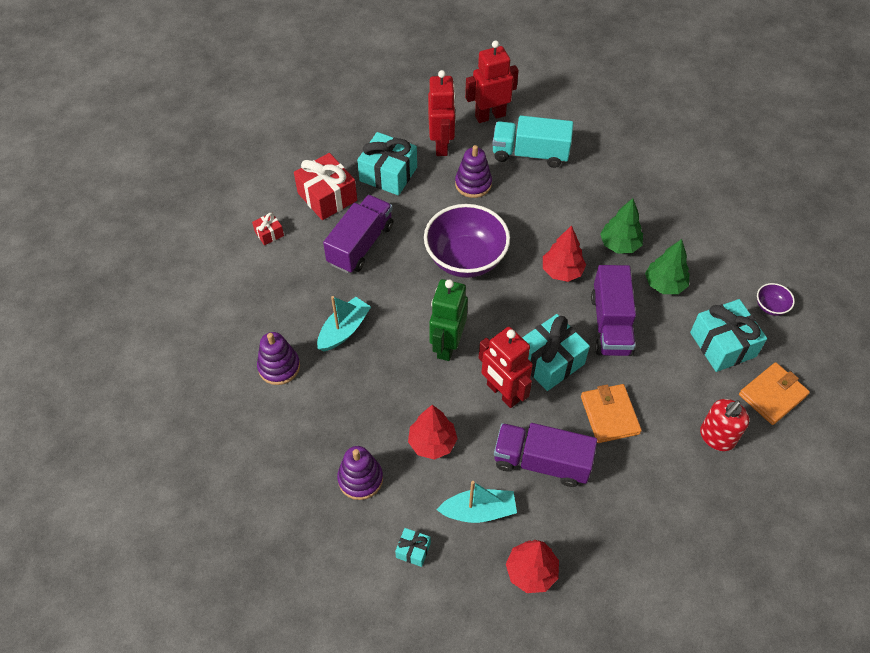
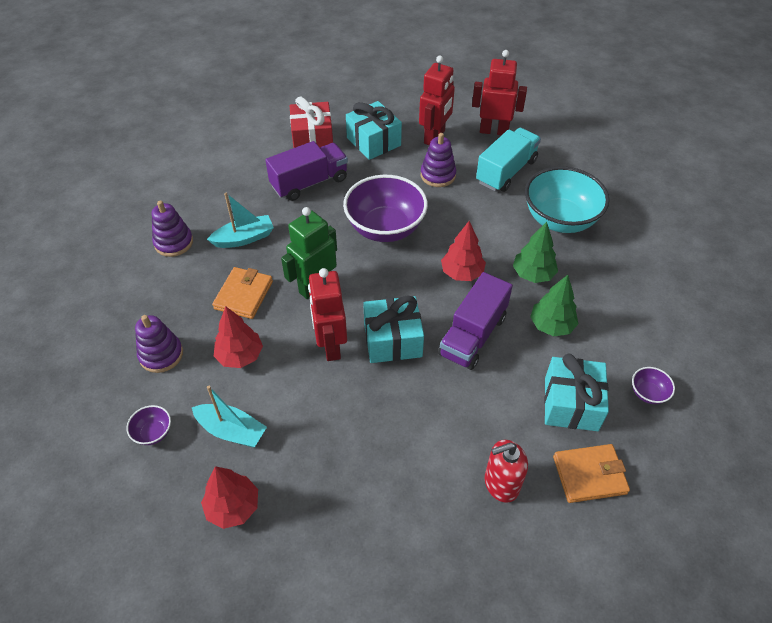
camera: 30 degrees right, 5 degrees down
(269, 233) = (248, 147): red gift -> none
(413, 550) = (153, 433): turquoise gift -> purple bowl
(530, 154) = (506, 171): turquoise truck -> turquoise truck turned 90 degrees clockwise
(541, 462) = (318, 419): purple truck -> none
(606, 182) = (560, 219): none -> turquoise bowl
(609, 415) = (411, 411): orange wallet -> orange wallet (243, 295)

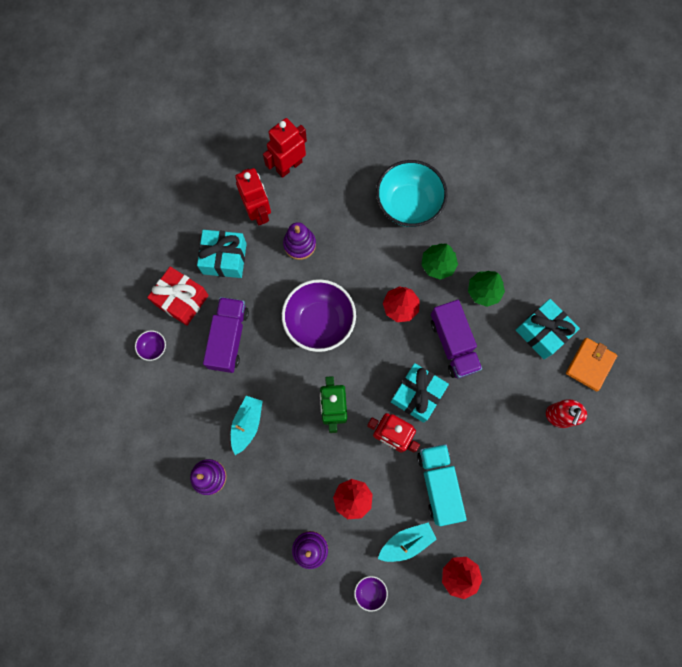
camera: 50 degrees left, 25 degrees up
(243, 295) = (301, 461): orange wallet -> none
(506, 171) = (336, 196): turquoise truck -> turquoise truck (438, 484)
(648, 393) = (569, 284): purple bowl -> purple bowl (153, 348)

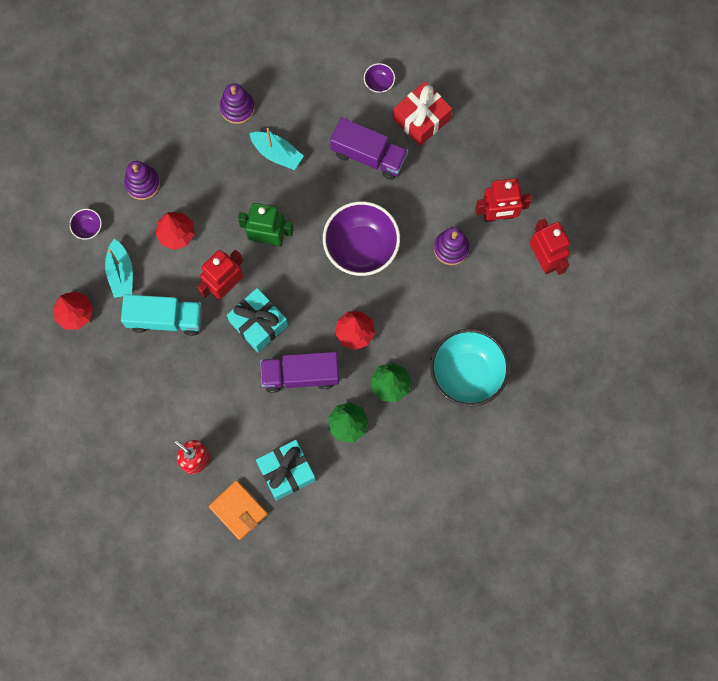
camera: 105 degrees right, 0 degrees up
(224, 258) = (455, 170): turquoise gift -> none

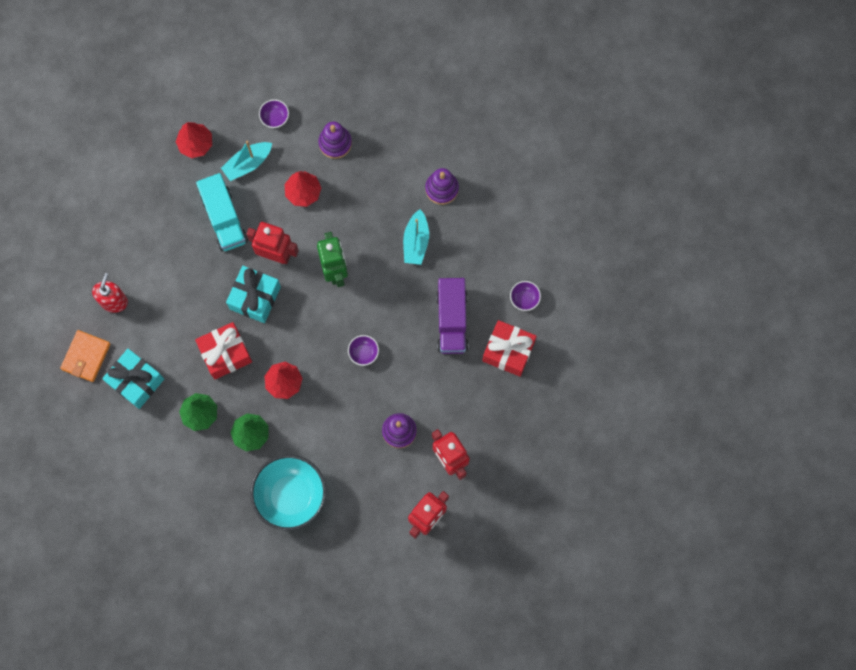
camera: 65 degrees right, 0 degrees up
(300, 375) = (225, 354): purple truck -> red gift
(361, 247) = (363, 353): purple bowl -> purple bowl, size x0.42

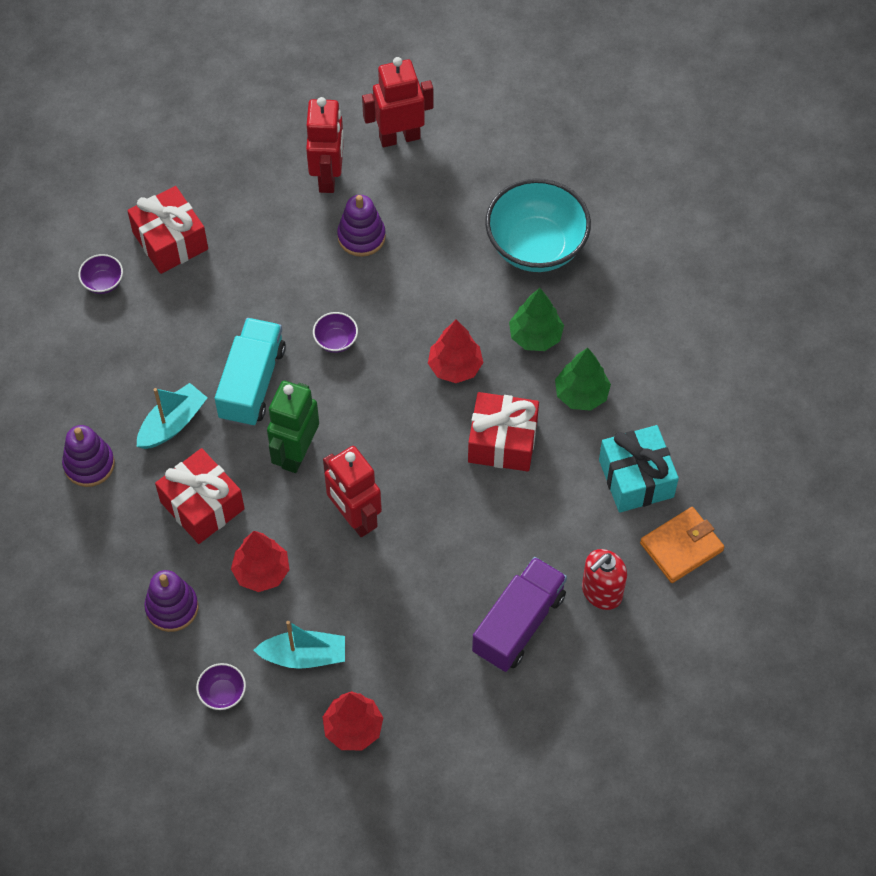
camera: 145 degrees left, 15 degrees down
(224, 219) = (387, 604): turquoise truck -> turquoise truck (252, 383)
(255, 298) = (418, 483): turquoise gift -> none
(363, 207) = (202, 505): none -> red gift
(451, 321) = (206, 311): purple truck -> purple truck (519, 624)

